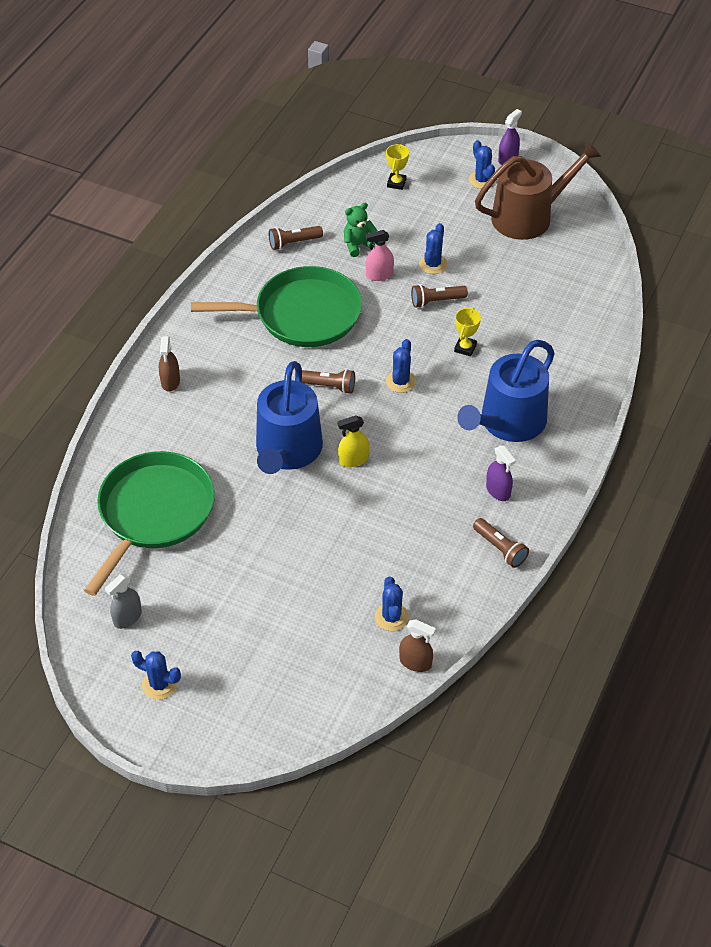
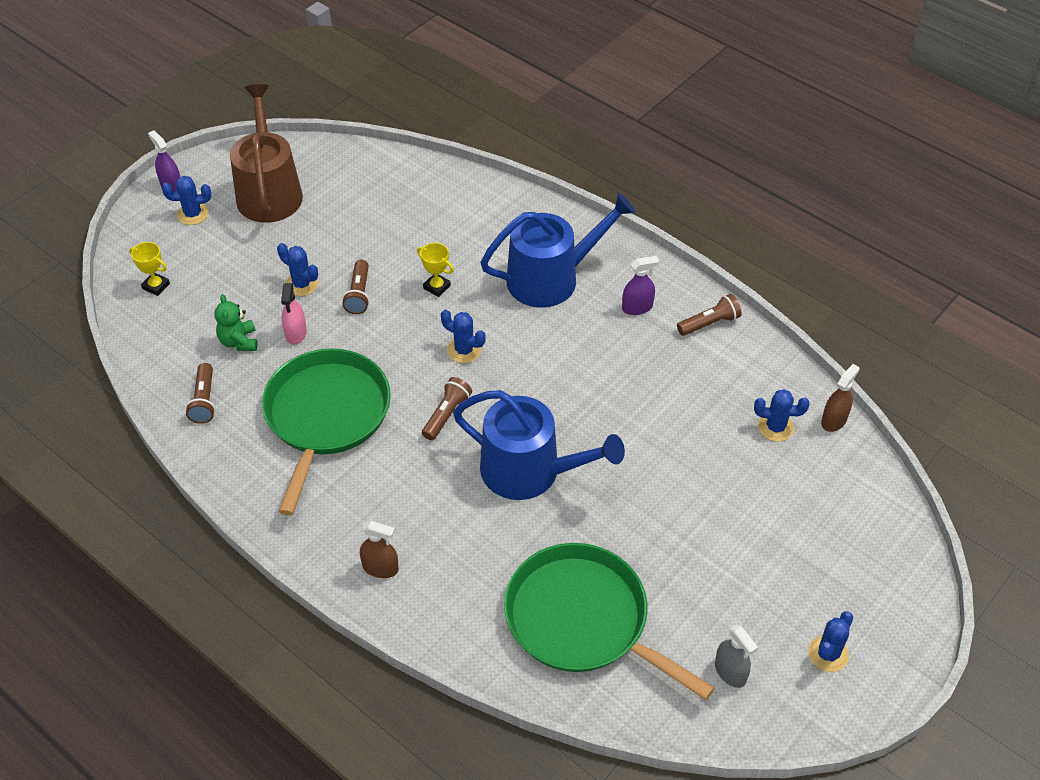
camera: 75 degrees left, 0 degrees up
(353, 459) = (560, 414): yellow spray bottle -> none
(508, 422) = (551, 278): blue watering can -> blue watering can turned 75 degrees counterclockwise

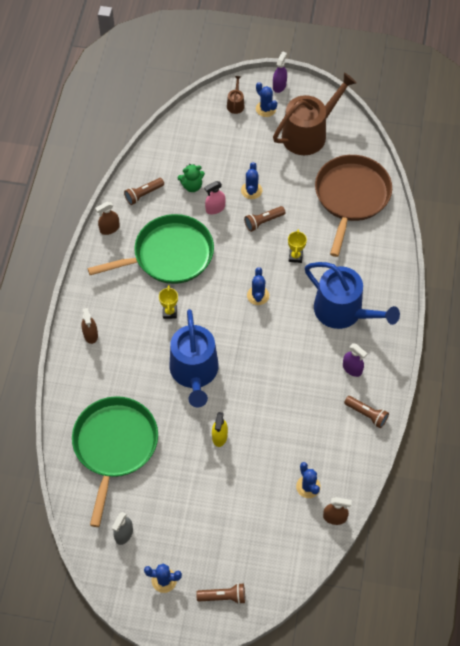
camera: 60 degrees right, 10 degrees up
(156, 239) = (235, 104): none -> brown watering can
(156, 286) = (203, 125): yellow trophy -> yellow trophy (169, 312)
(225, 465) = (109, 228): none -> brown spray bottle
(239, 341) = (192, 186): green teddy bear -> green teddy bear turned 150 degrees counterclockwise
(395, 196) = (351, 196): none -> brown pan
(446, 414) = (207, 311): brown flashlight -> brown flashlight (223, 596)
(646, 488) = (219, 436): none -> yellow spray bottle

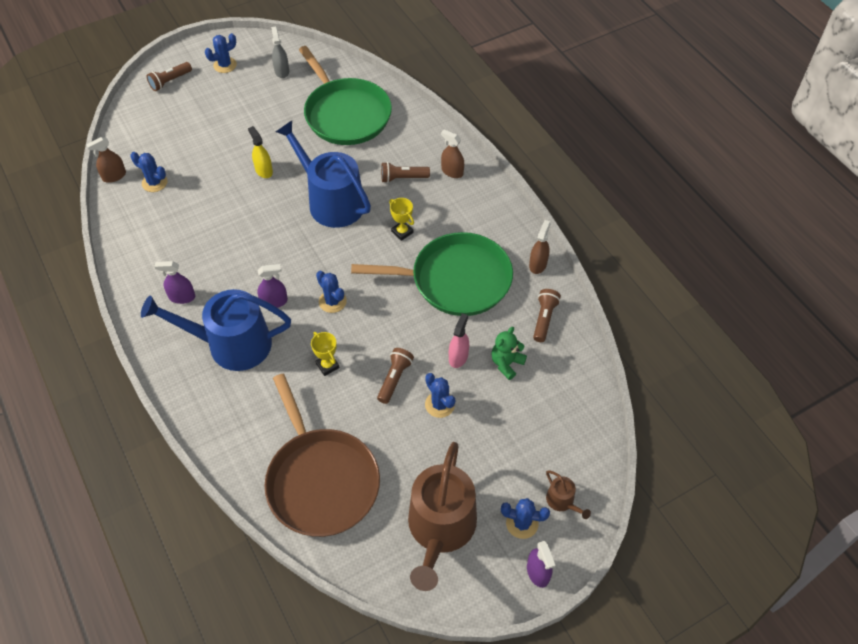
camera: 140 degrees right, 5 degrees down
(169, 255) = (455, 280): green pan -> green pan turned 120 degrees counterclockwise
(295, 322) = (274, 302): none -> purple spray bottle
(367, 414) = (139, 267): brown flashlight -> brown flashlight (403, 178)

